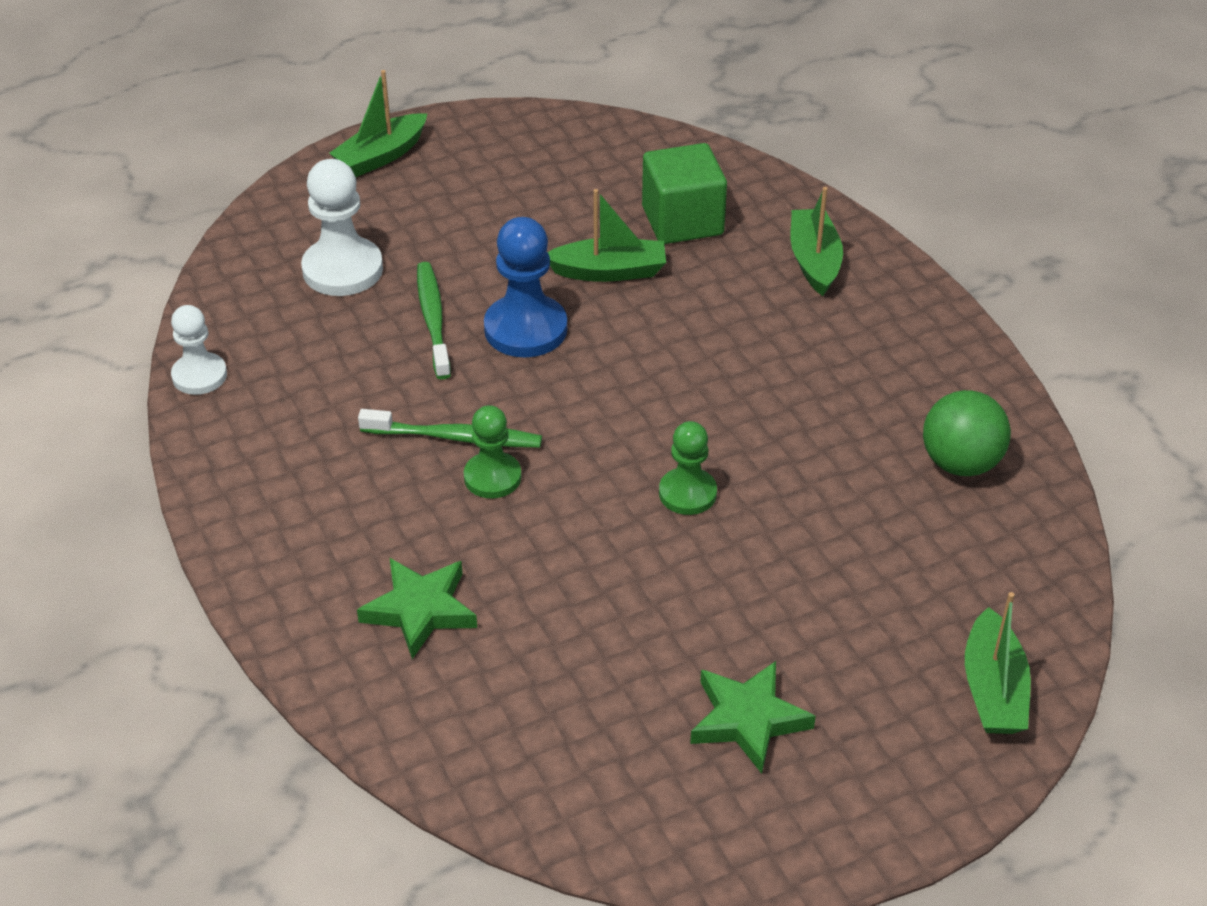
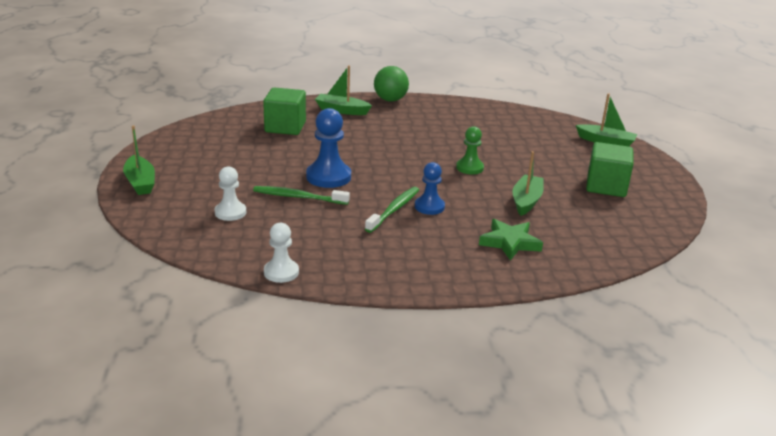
camera: 70 degrees left, 15 degrees down
(343, 270) = (230, 212): white pawn -> white pawn, size x0.64
(492, 477) = (429, 207): green pawn -> blue pawn
(609, 271) = (305, 150): green boat -> green boat (526, 201)
(748, 719) = (606, 186): green star -> green cube
(960, 463) = (486, 117): green ball -> green ball (390, 100)

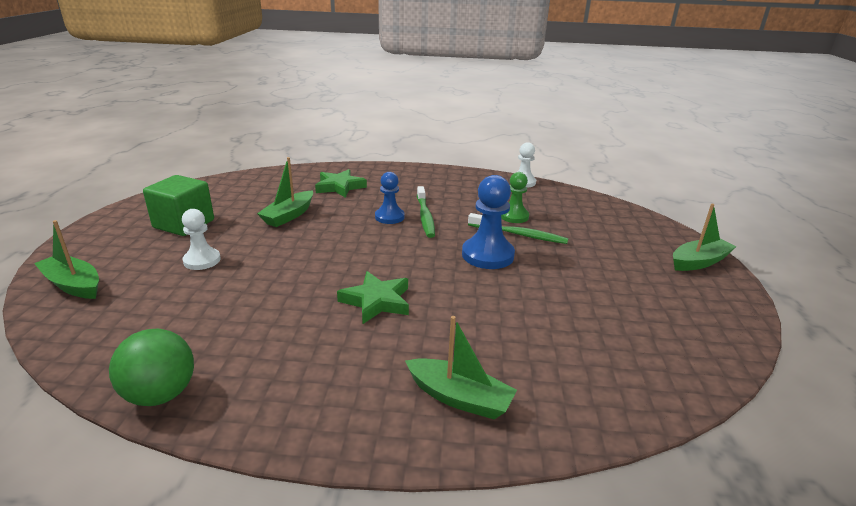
camera: 170 degrees left, 0 degrees up
(140, 182) = (698, 262): green boat -> green boat turned 75 degrees clockwise
(230, 212) = (581, 224): white pawn -> white pawn (202, 260)
(285, 127) = (560, 351): green cube -> none
(390, 100) = (345, 435): green ball -> green ball (161, 394)
(394, 210) = (425, 216): green toothbrush -> green toothbrush turned 45 degrees counterclockwise
(403, 143) = (376, 301): none -> green star
(469, 168) = (313, 256): green pawn -> green pawn (514, 216)

